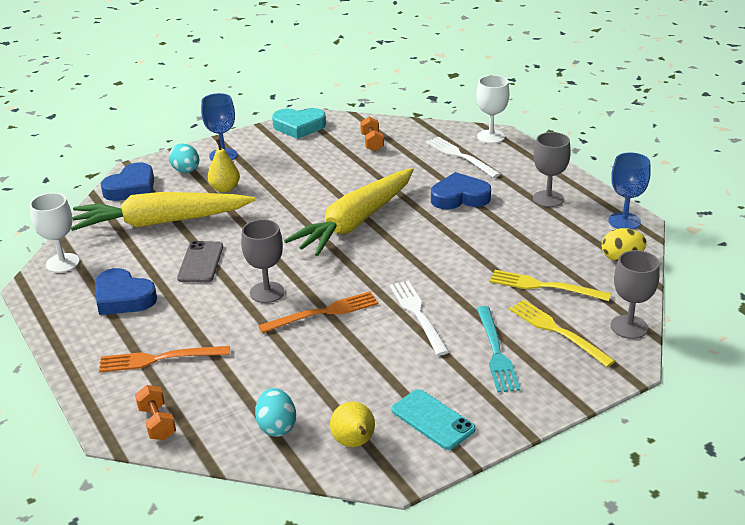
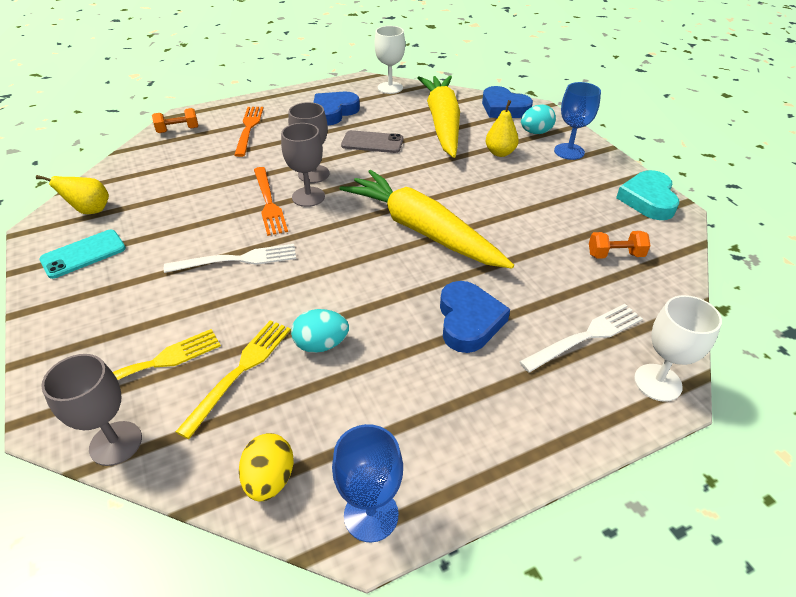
camera: 95 degrees right, 10 degrees up
(276, 426) = (137, 176): turquoise egg -> turquoise egg (321, 344)
(496, 352) = (145, 308): turquoise fork -> none
(548, 199) = (455, 420): grey goblet -> grey goblet (308, 197)

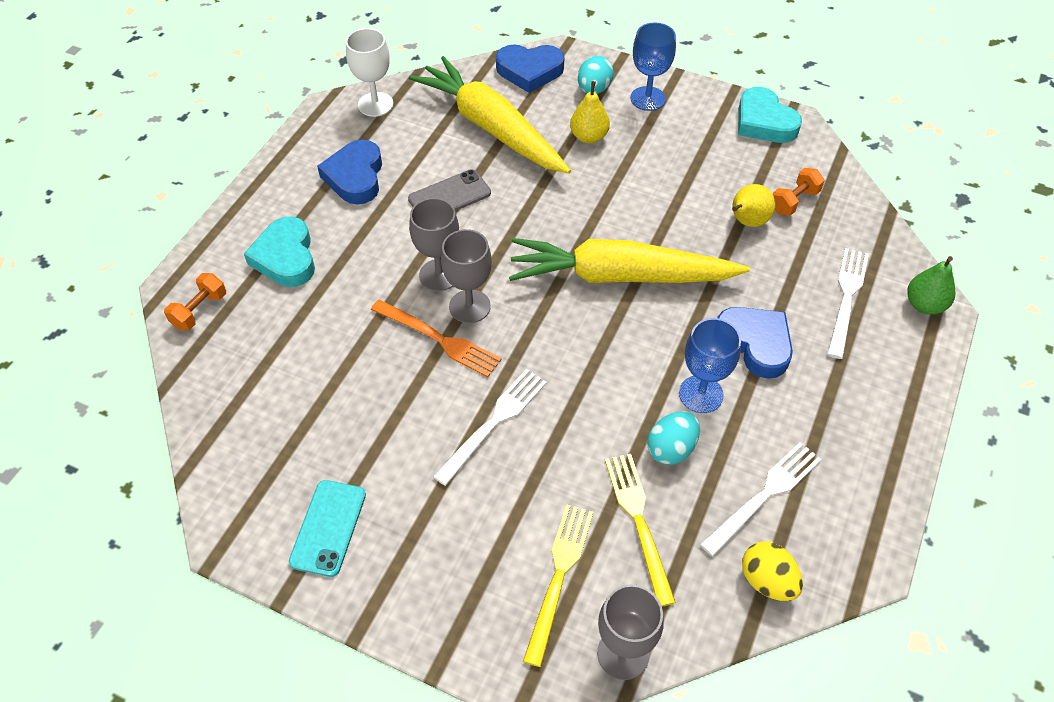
camera: 40 degrees left, 10 degrees up
(90, 211) = (255, 478): yellow pear -> yellow pear (747, 222)
(249, 128) = (285, 257): orange fork -> turquoise heart
(346, 420) = (764, 495): none -> white fork
(371, 515) = (858, 547): blue goblet -> blue goblet (701, 394)
(657, 382) = (924, 305): white goblet -> green pear

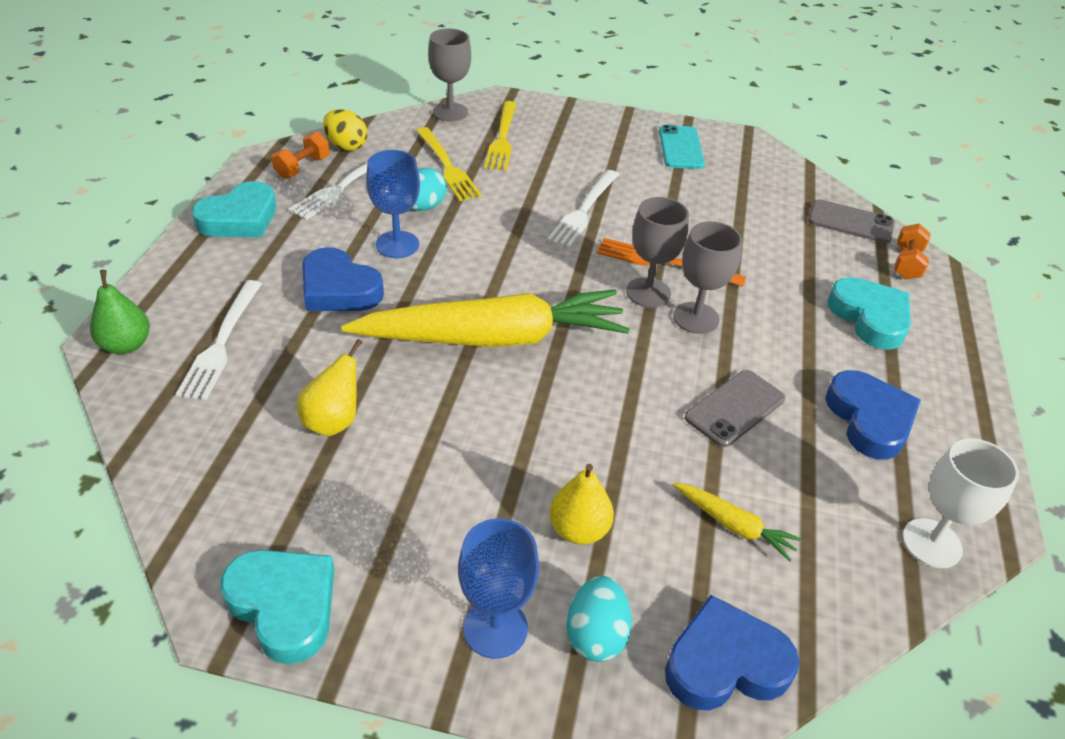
camera: 165 degrees right, 10 degrees down
(210, 371) = (850, 222): none -> grey phone
(491, 127) = (734, 525): yellow carrot -> yellow carrot, size x0.41
(794, 201) = (261, 460): orange dumbbell -> orange dumbbell (303, 167)
(870, 453) = (240, 218): none -> turquoise heart

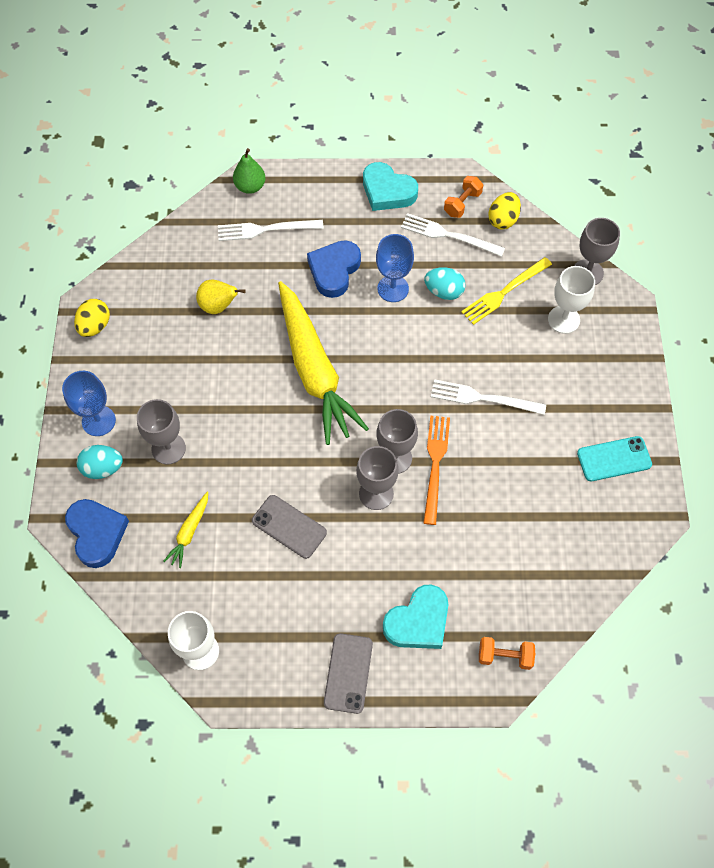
camera: 80 degrees right, 20 degrees up
(284, 606) = (95, 326): turquoise heart -> yellow egg
(303, 167) = (462, 203): orange dumbbell -> orange dumbbell turned 75 degrees counterclockwise
(502, 138) = (563, 319): yellow fork -> white goblet
(579, 529) = (168, 448): yellow pear -> grey goblet
(850, 222) = (551, 610): grey phone -> grey phone (348, 673)
(869, 419) = (302, 616): blue heart -> none

